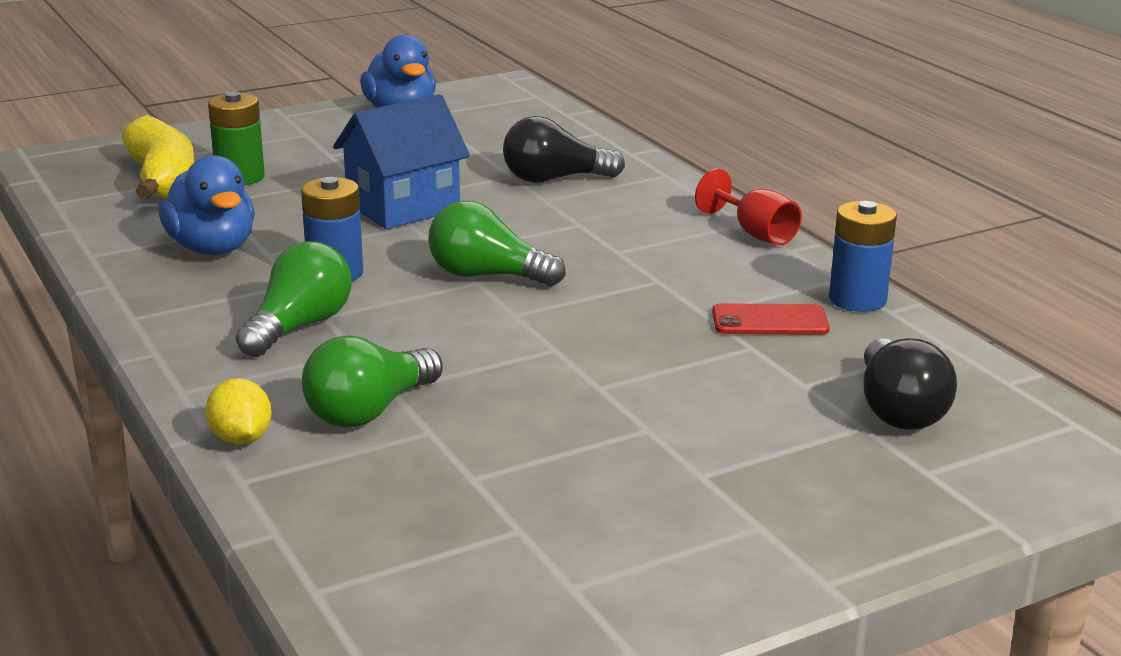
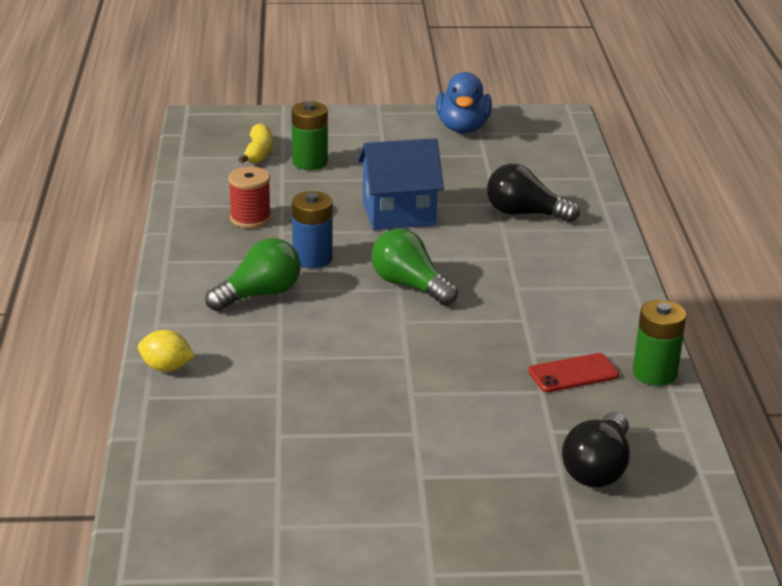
camera: 25 degrees right, 5 degrees up
(162, 180) = (258, 153): yellow banana -> yellow banana, size x0.59
(212, 248) = (250, 218): blue duck -> red spool
(241, 439) = (166, 368): yellow lemon -> yellow lemon turned 75 degrees counterclockwise
(369, 411) = (254, 369): green light bulb -> none
(755, 233) = (631, 297): red goblet -> none
(770, 321) = (573, 373): red phone -> red phone turned 45 degrees counterclockwise
(857, 300) = (654, 373): blue battery -> green battery

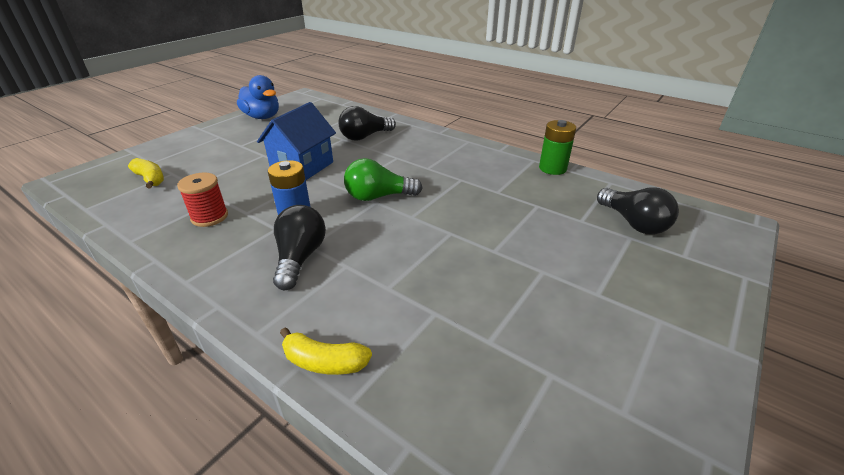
camera: 50 degrees left, 5 degrees up
(166, 368) = (324, 362): yellow lemon -> yellow banana
(259, 294) = (300, 258): green light bulb -> black light bulb
(310, 162) = (198, 168): green battery -> none
(573, 373) = (530, 189): red phone -> none

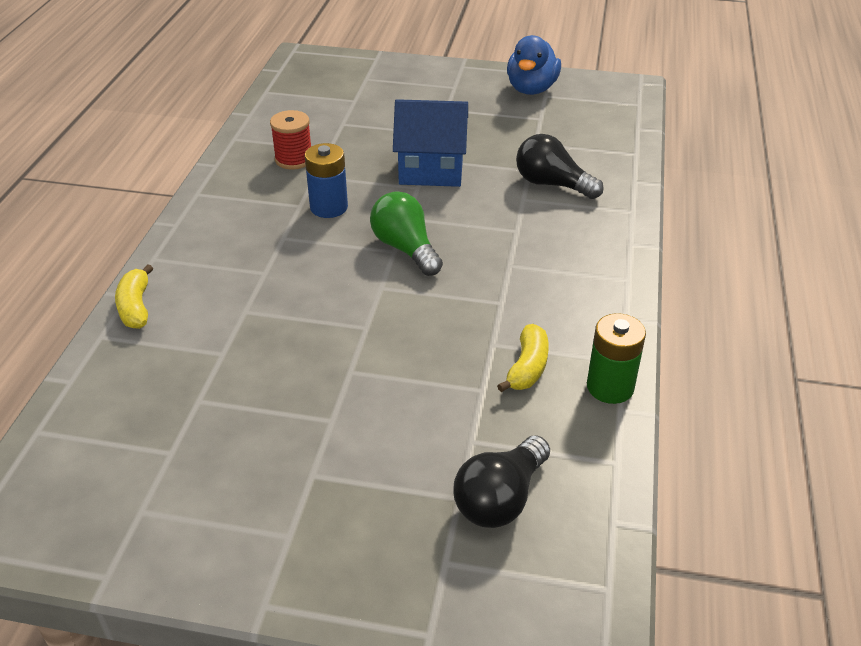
camera: 65 degrees right, 5 degrees up
(150, 179) = (335, 95): yellow banana -> yellow banana (527, 367)
(300, 258) = (261, 239): black light bulb -> none

